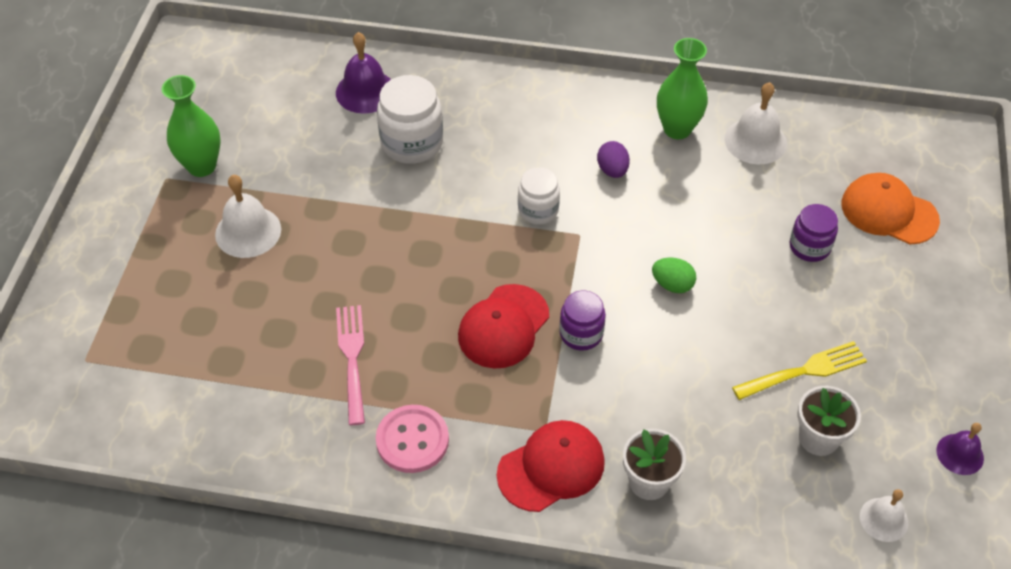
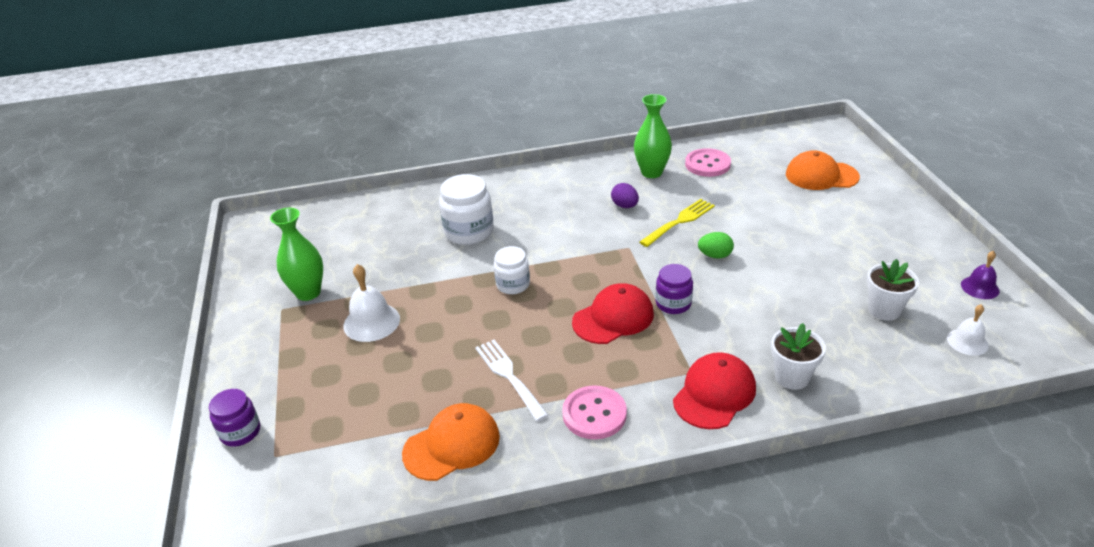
camera: 20 degrees left, 15 degrees down
(254, 417) = (452, 445): none -> orange cap
(352, 358) = (509, 376): pink fork -> white fork
(365, 91) = (414, 213): purple bell -> none
(503, 327) = (613, 318): red cap -> red cap turned 135 degrees counterclockwise
(538, 210) = (589, 242): white jar -> white jar (513, 284)
(755, 141) = (707, 164): white bell -> pink button
(804, 371) = (842, 275): yellow fork -> yellow fork (679, 221)
(809, 247) = (788, 208): purple jar -> purple jar (240, 432)

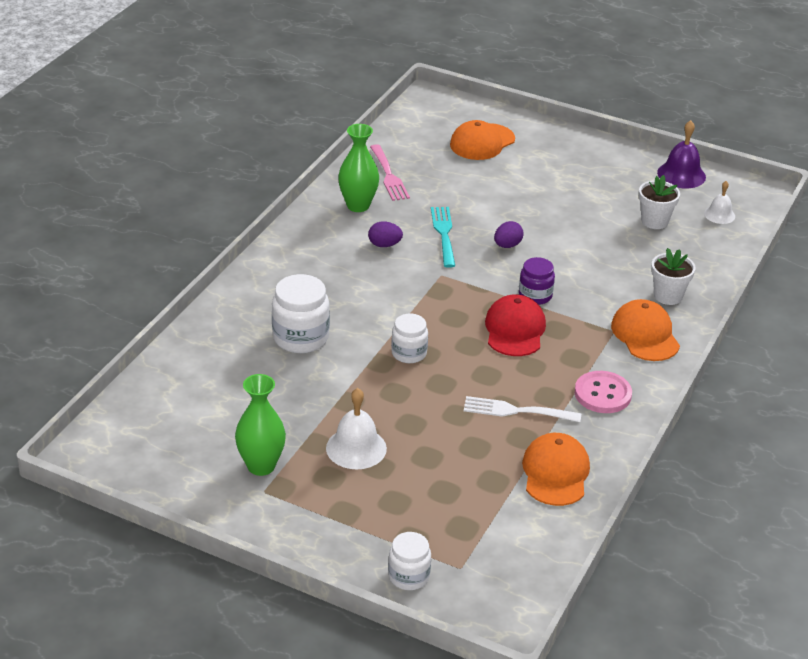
camera: 55 degrees left, 0 degrees up
(240, 432) = (408, 576): purple jar -> white jar
(679, 221) = (444, 234): yellow fork -> turquoise fork
(707, 164) = (389, 175): pink button -> pink fork
(714, 394) = (645, 334): red cap -> orange cap
(715, 255) = (507, 245): green egg -> purple egg
(980, 287) = (681, 174): purple bell -> purple bell, size x1.61

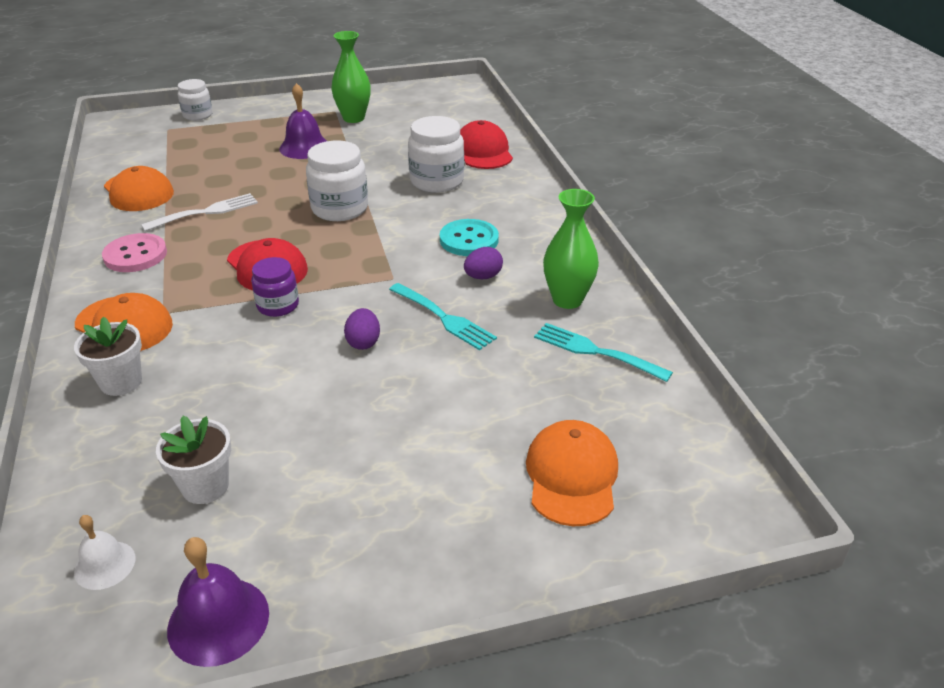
camera: 140 degrees right, 0 degrees up
(216, 347) = (483, 151): none -> red cap
(354, 274) = (469, 240): none -> turquoise button
(356, 448) = (304, 147): white bell -> purple bell
(389, 175) = (596, 351): pink fork -> turquoise fork
(409, 353) = (340, 209): white jar -> white jar, size x1.59

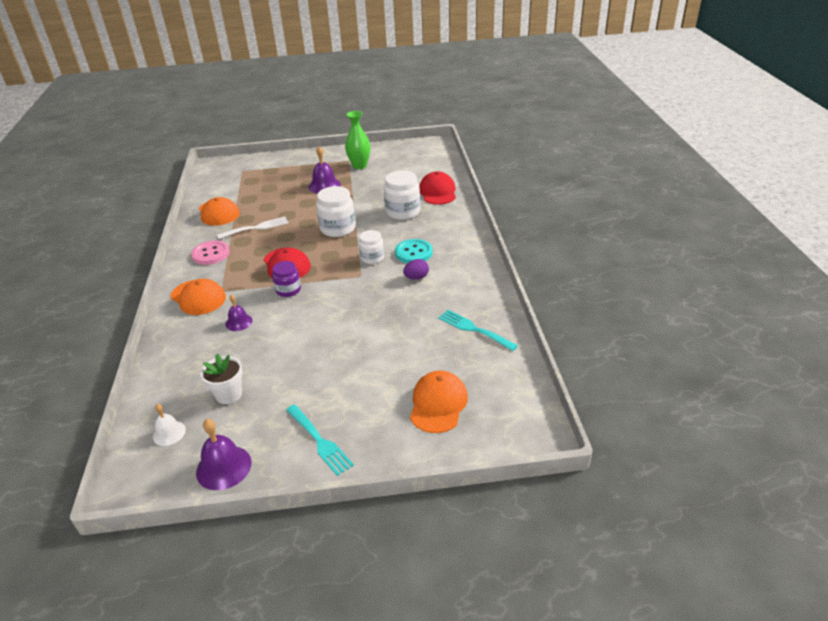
camera: 10 degrees right, 0 degrees up
(121, 382) = (191, 331): white flower pot -> none
(198, 115) = (262, 161): white jar -> white jar (372, 258)
(202, 362) = (239, 322): none -> purple bell
(363, 342) = (334, 315): purple egg -> none
(444, 318) = (386, 303): turquoise fork -> turquoise fork (319, 441)
(567, 300) = (465, 295): green vase -> none

